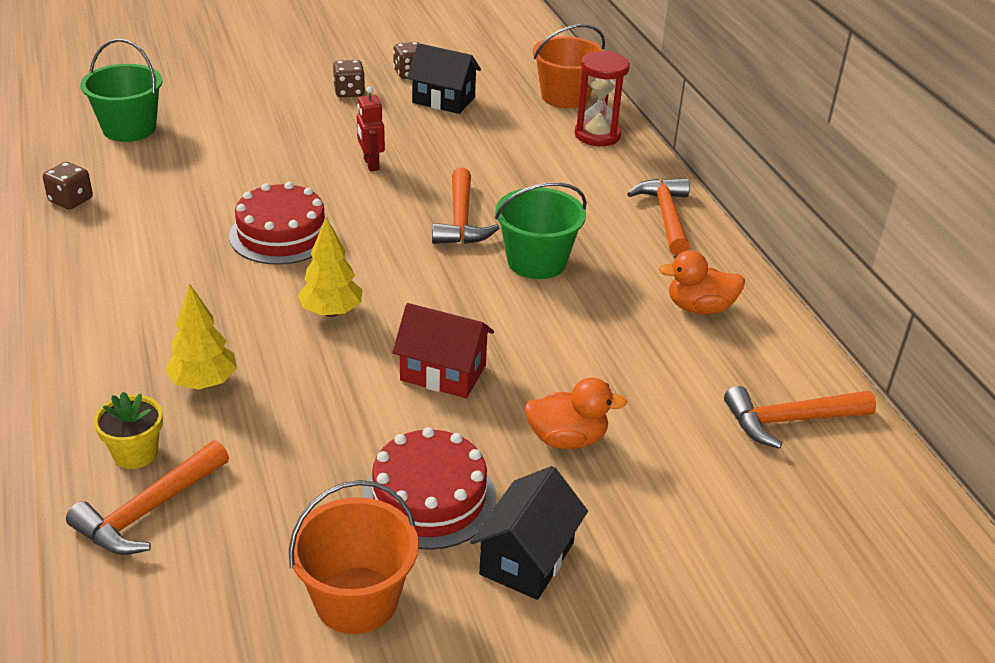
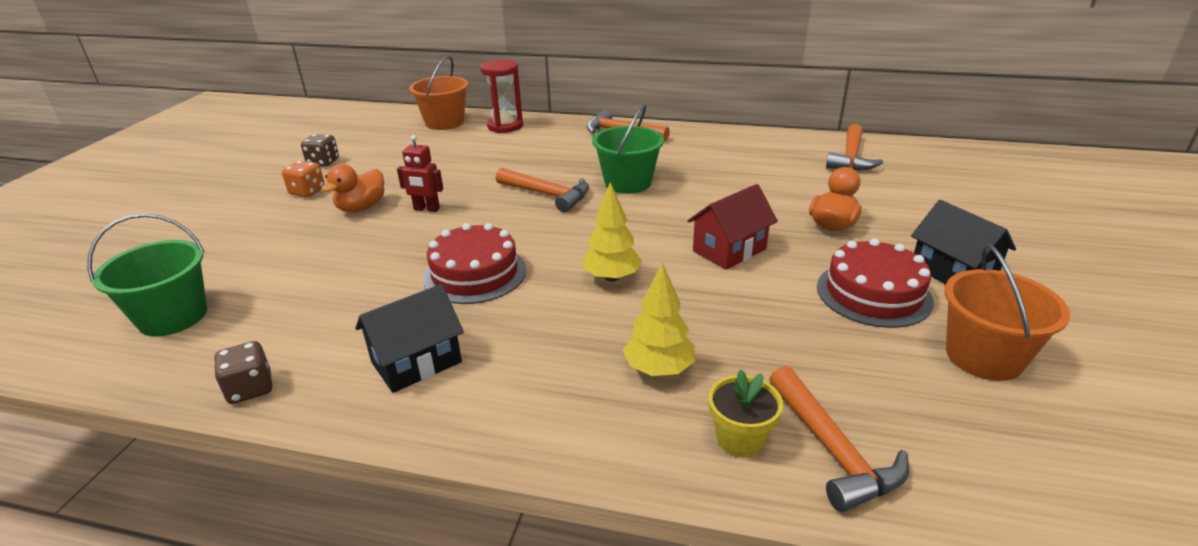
camera: 55 degrees left, 5 degrees down
(349, 92) = (307, 191): brown dice -> orange dice
(443, 100) = (382, 160): black house -> black house (416, 362)
(699, 308) = (726, 150): orange duck -> orange duck (361, 208)

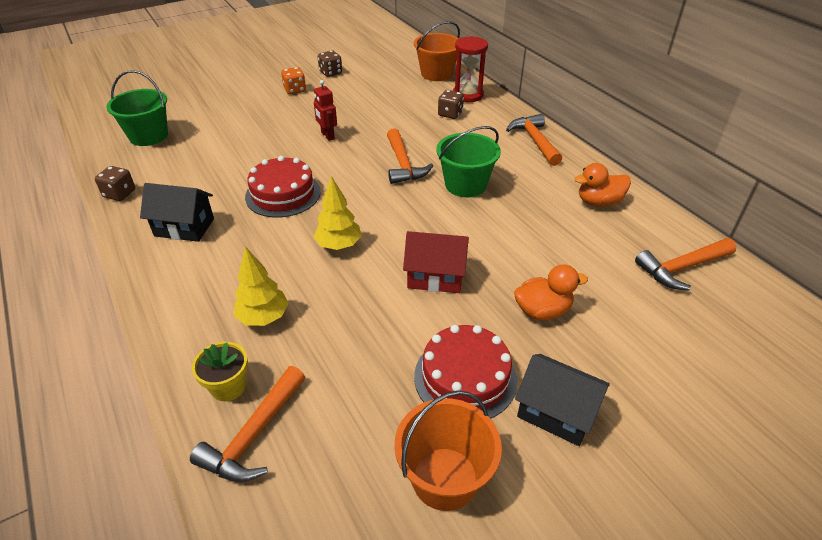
camera: 45 degrees right, 10 degrees up
(361, 208) = (301, 116): orange duck -> orange duck (598, 202)
(516, 144) = (450, 114): none -> brown dice
(952, 272) = (556, 412): black house -> black house turned 75 degrees counterclockwise

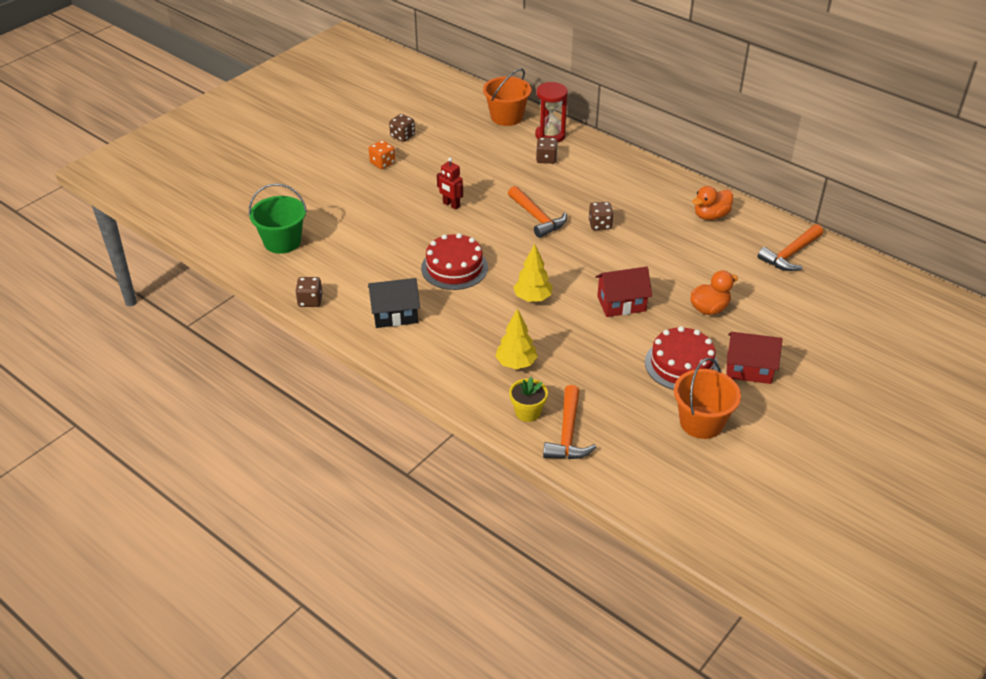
camera: 20 degrees left, 0 degrees up
(465, 185) = (600, 224): green bucket -> brown dice
(534, 141) = (634, 171): orange hammer -> none
(556, 412) = (749, 369): black house -> red house

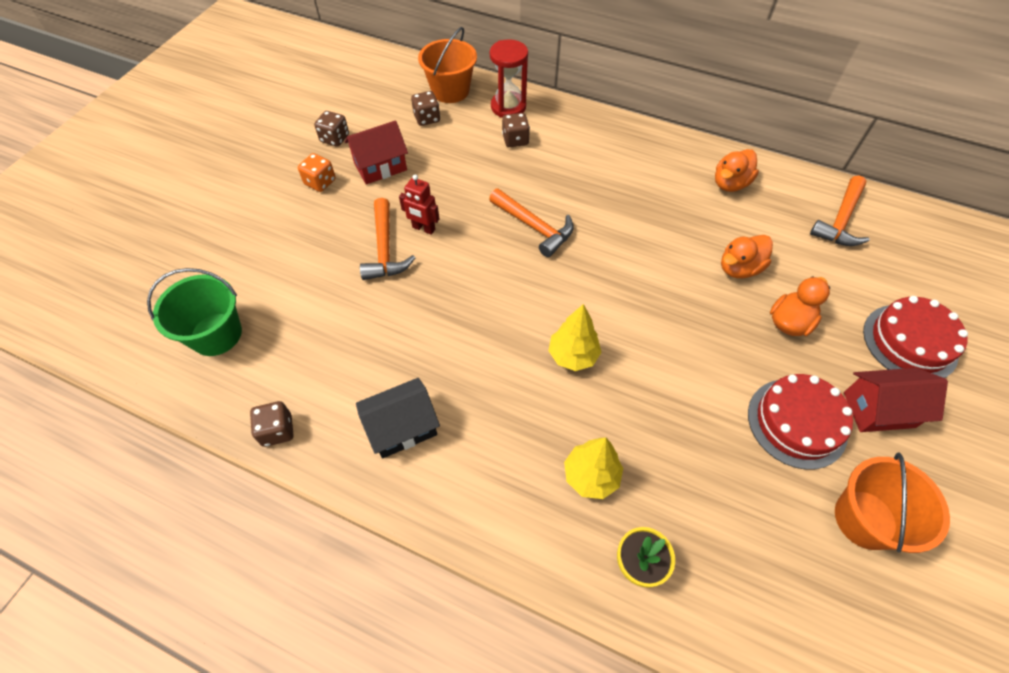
camera: 15 degrees left, 15 degrees up
(454, 267) = (457, 327): red cake -> red cake (909, 342)
(568, 434) = (706, 592): orange hammer -> orange hammer (385, 249)
(600, 224) = (611, 222): brown dice -> brown dice (427, 118)
(621, 304) = (684, 339): red house -> red house (380, 166)
(688, 270) = (739, 268): none -> orange duck

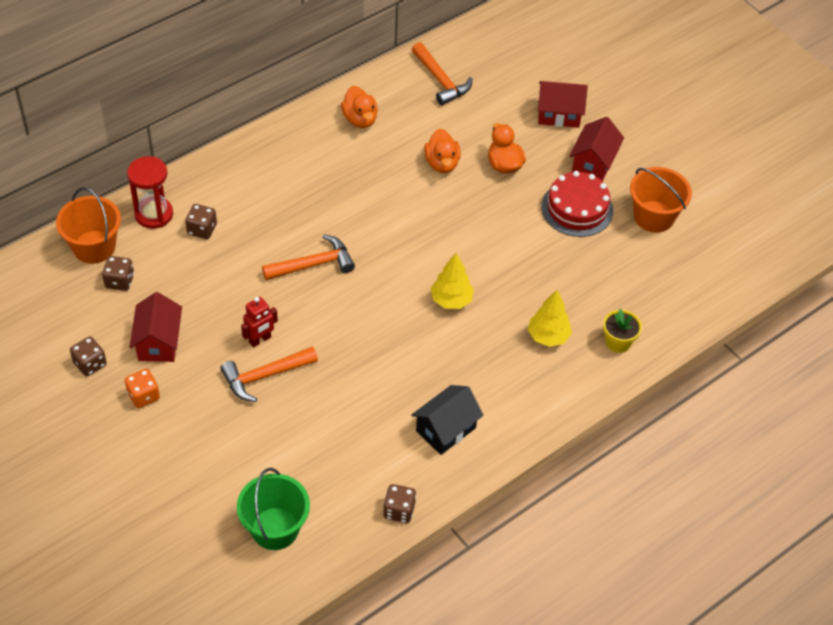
camera: 65 degrees left, 5 degrees down
(385, 249) = (264, 376): orange hammer -> orange hammer turned 135 degrees clockwise
(402, 427) = (445, 429): black house -> black house turned 45 degrees clockwise
(909, 342) = (559, 114): red cake -> red house

